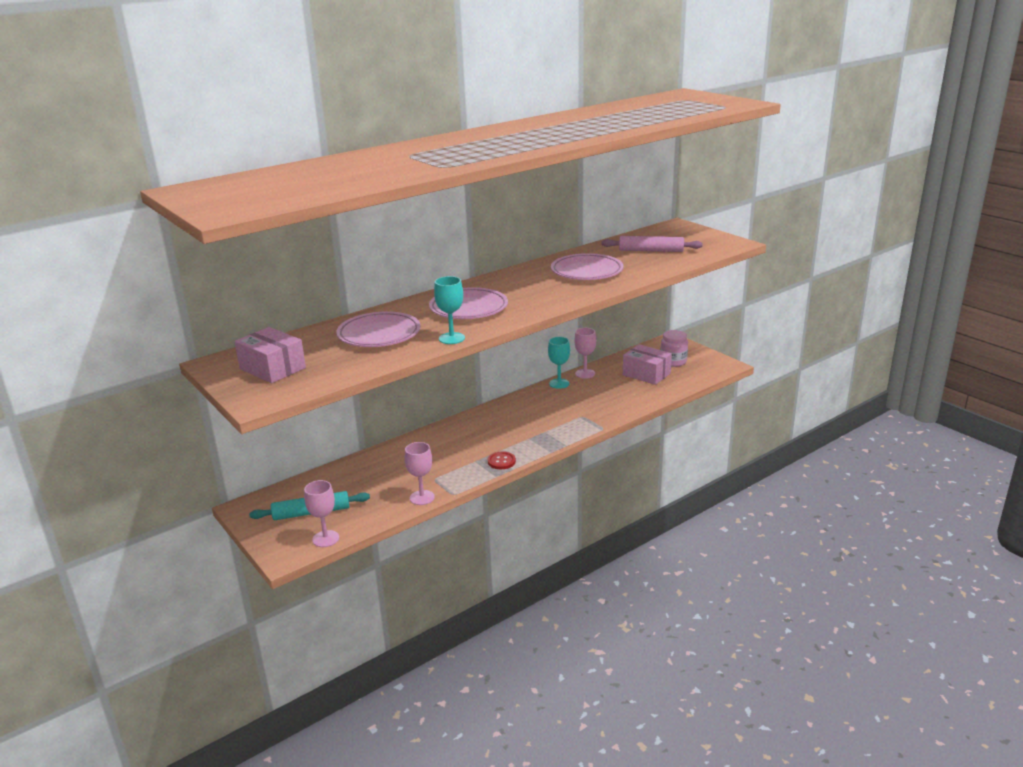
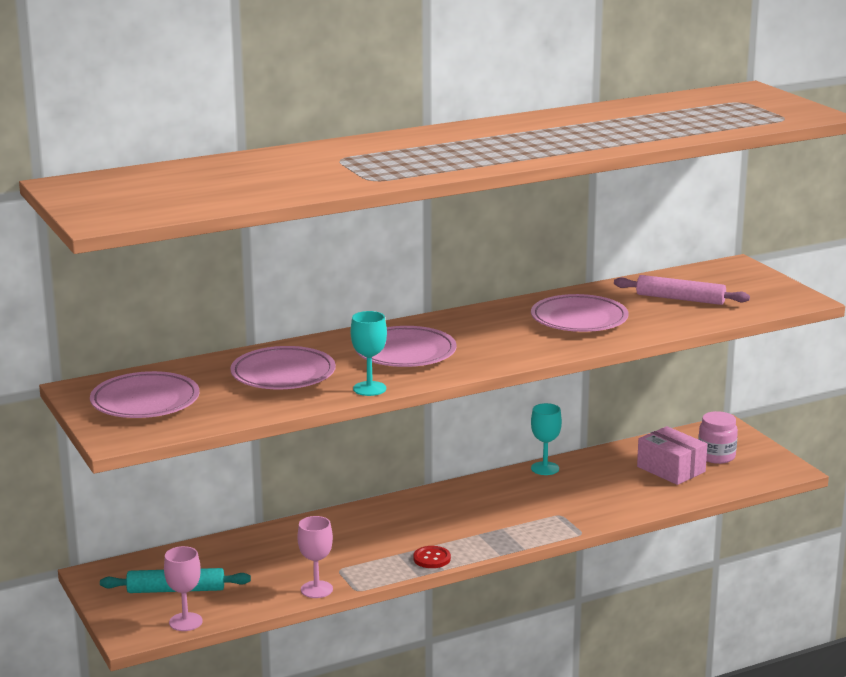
camera: 10 degrees right, 5 degrees down
(272, 368) = (145, 402): pink box -> pink plate
(585, 373) = (585, 459): pink goblet -> none

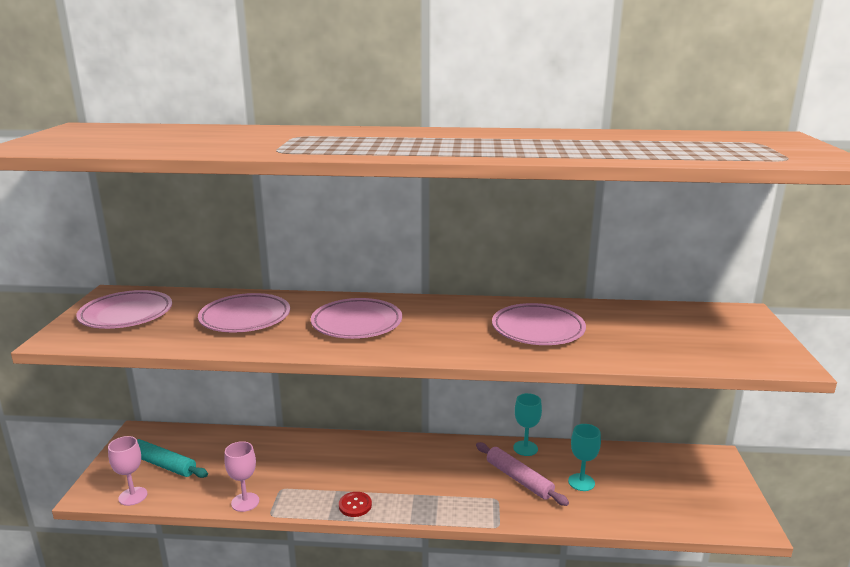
camera: 30 degrees right, 0 degrees up
(369, 389) = (283, 348): turquoise goblet -> turquoise goblet (581, 482)
(671, 469) = (634, 485): pink box -> none
(680, 299) = (656, 332): pink rolling pin -> pink rolling pin (519, 479)
(716, 456) = (687, 485): pink jar -> none

